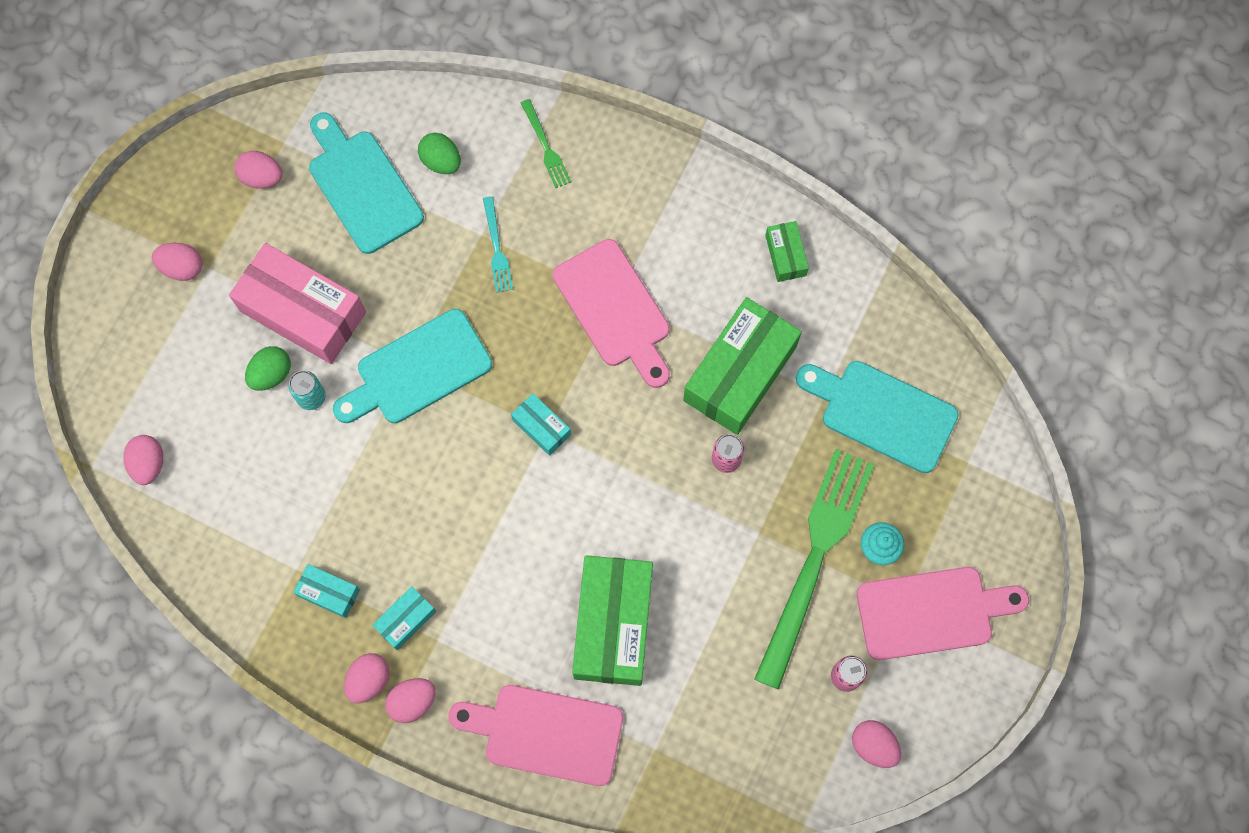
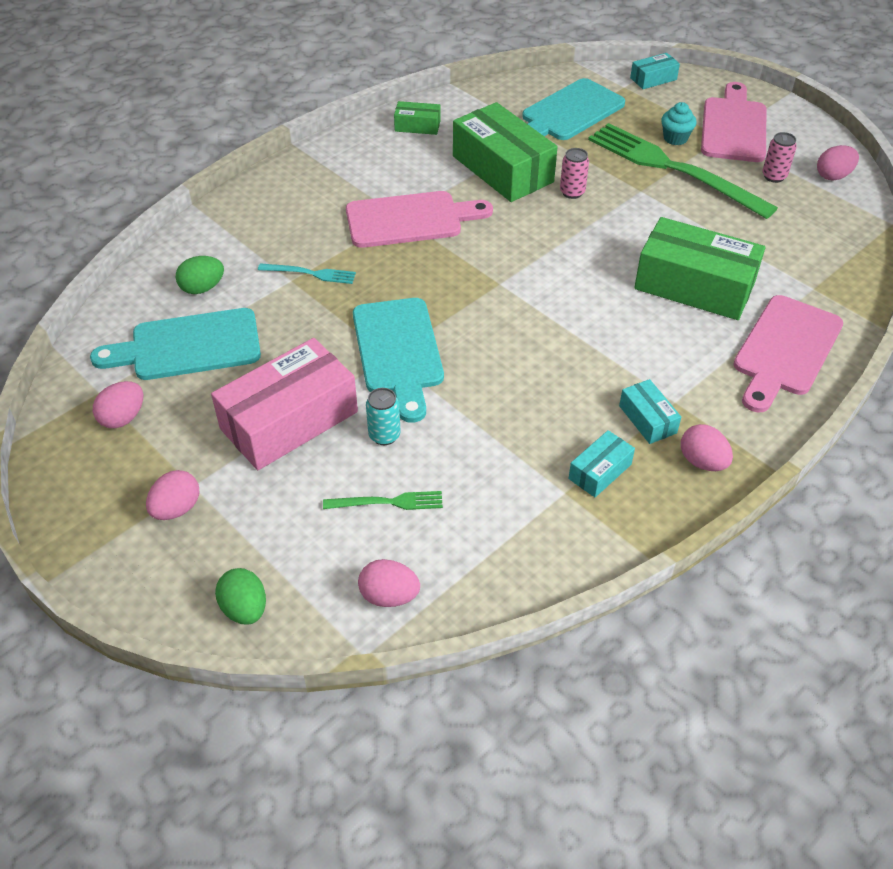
camera: 70 degrees left, 25 degrees down
(271, 374) = (342, 461): green egg -> green egg (245, 609)
(412, 702) = (733, 434): pink egg -> none
(541, 427) = (495, 286): turquoise box -> turquoise box (653, 79)
(545, 146) = (236, 223): green fork -> green fork (388, 502)

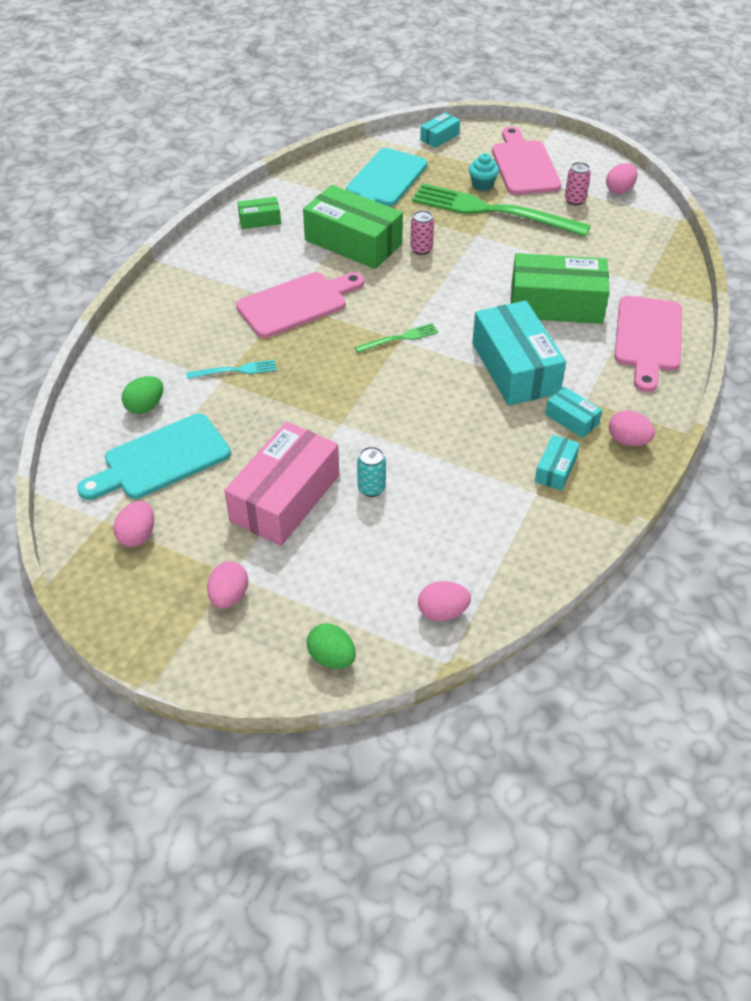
camera: 20 degrees left, 0 degrees up
(388, 502) = (403, 540): green fork -> green fork (399, 338)
(398, 352) = (346, 417): turquoise cutting board -> none
(611, 345) = (515, 368): none -> turquoise box

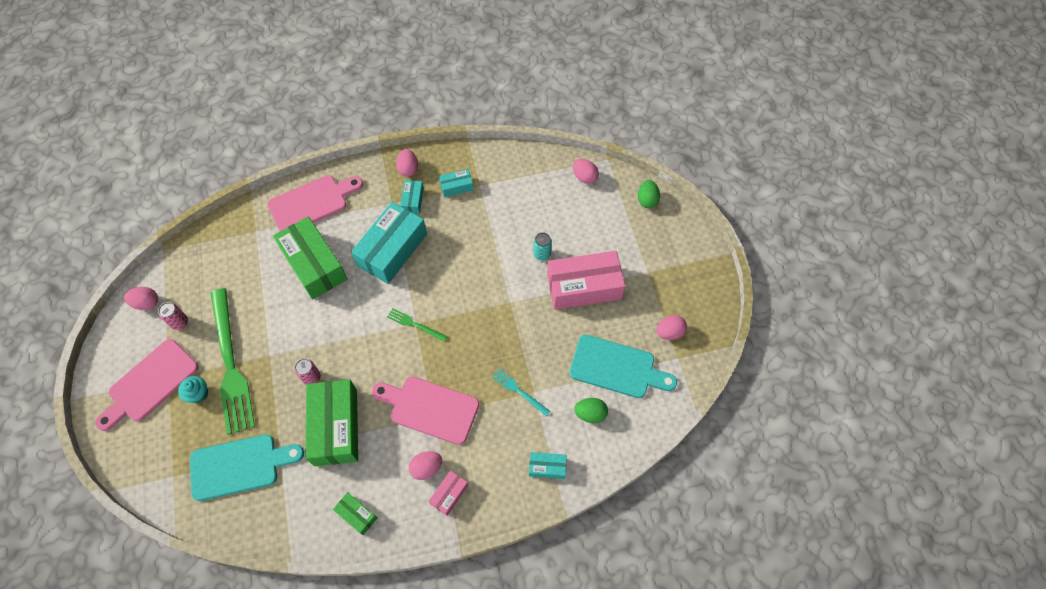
camera: 130 degrees left, 15 degrees up
(204, 275) = (449, 494): none -> pink box
(229, 596) = (659, 263): pink egg -> pink egg (426, 468)
(439, 137) = (143, 473): turquoise box -> turquoise box (547, 467)

